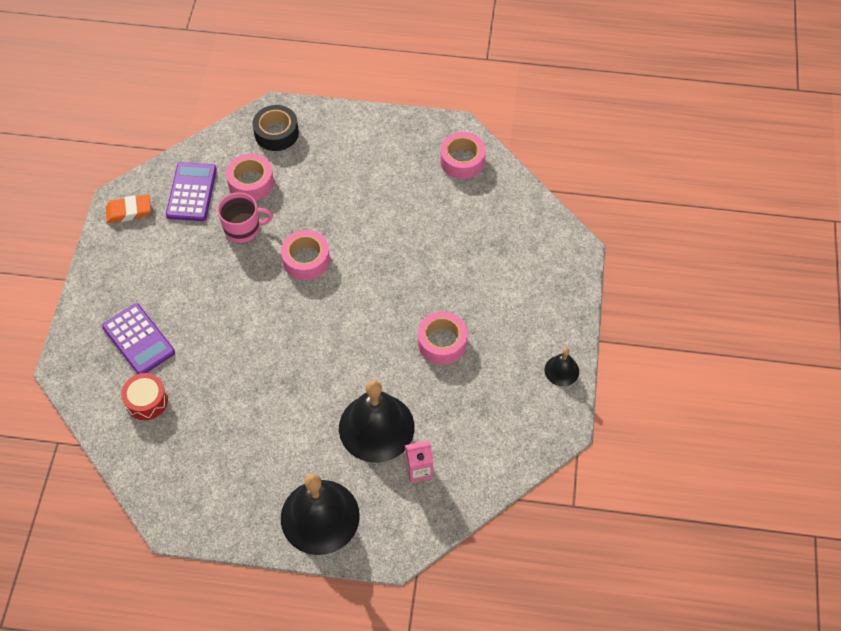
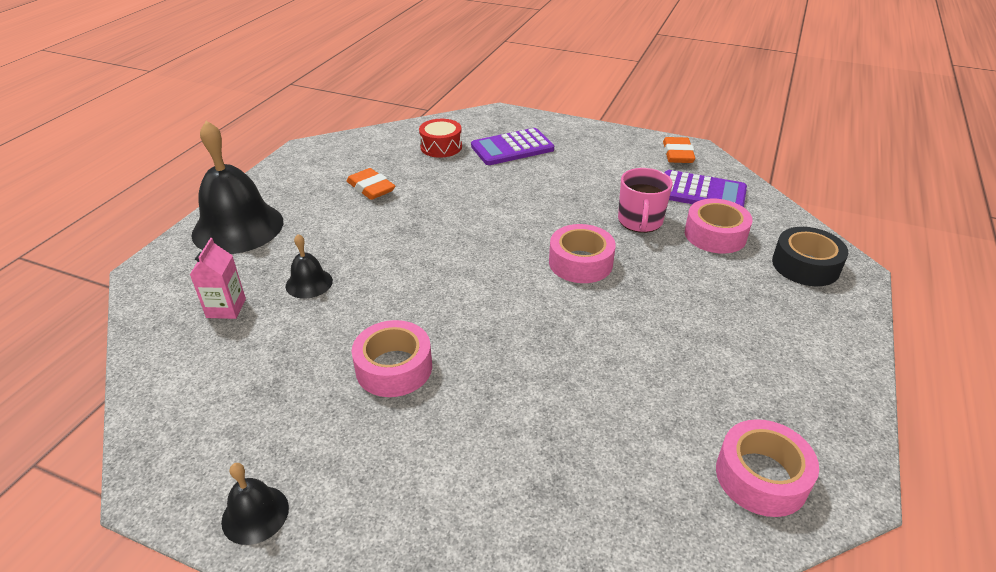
camera: 105 degrees right, 20 degrees down
(234, 435) = (371, 188): none -> orange eraser
(376, 427) = (309, 283): black bell -> black bell, size x0.47

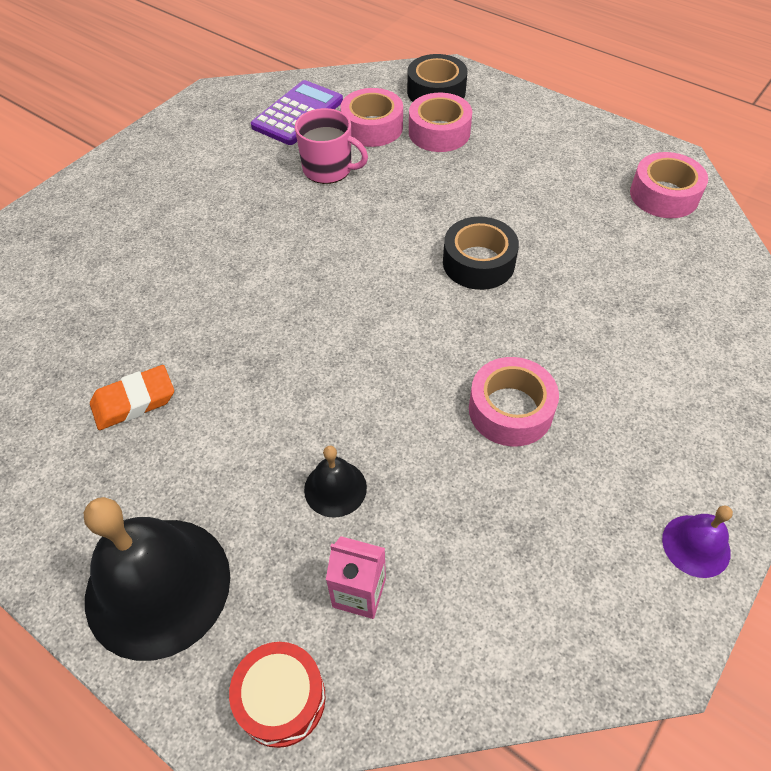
camera: 75 degrees left, 15 degrees up
(255, 514) = (696, 545): black bell -> purple bell
(441, 147) = (66, 308): red drum -> red drum (281, 699)
(512, 148) = (117, 236): purple calculator -> none
(566, 327) = (478, 263): none -> black tape
(580, 263) = (382, 229): pink tape -> pink tape (439, 132)
(677, 154) = (216, 108): orange eraser -> none

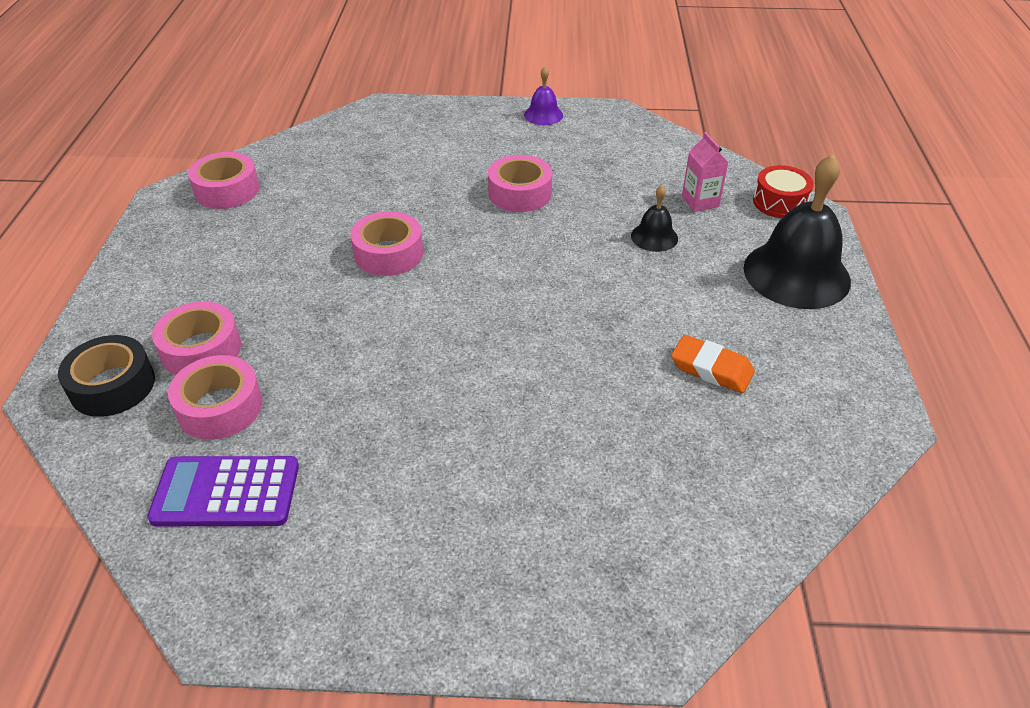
camera: 125 degrees left, 10 degrees down
(328, 169) = (323, 405): pink mug -> none
(478, 263) = (388, 253): black tape -> pink tape

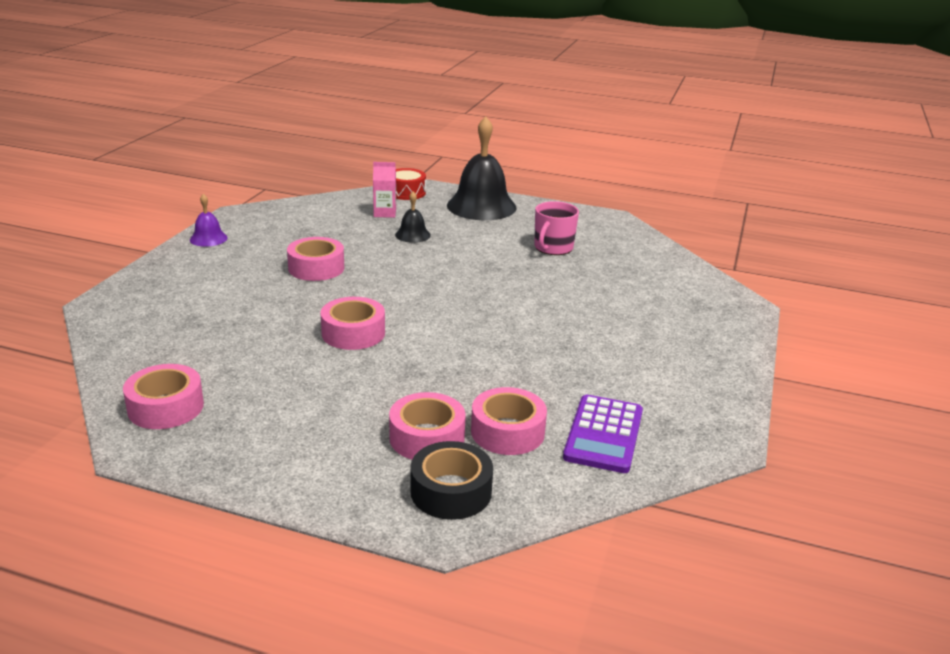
camera: 75 degrees left, 15 degrees down
(711, 369) = (553, 248): orange eraser -> pink mug

